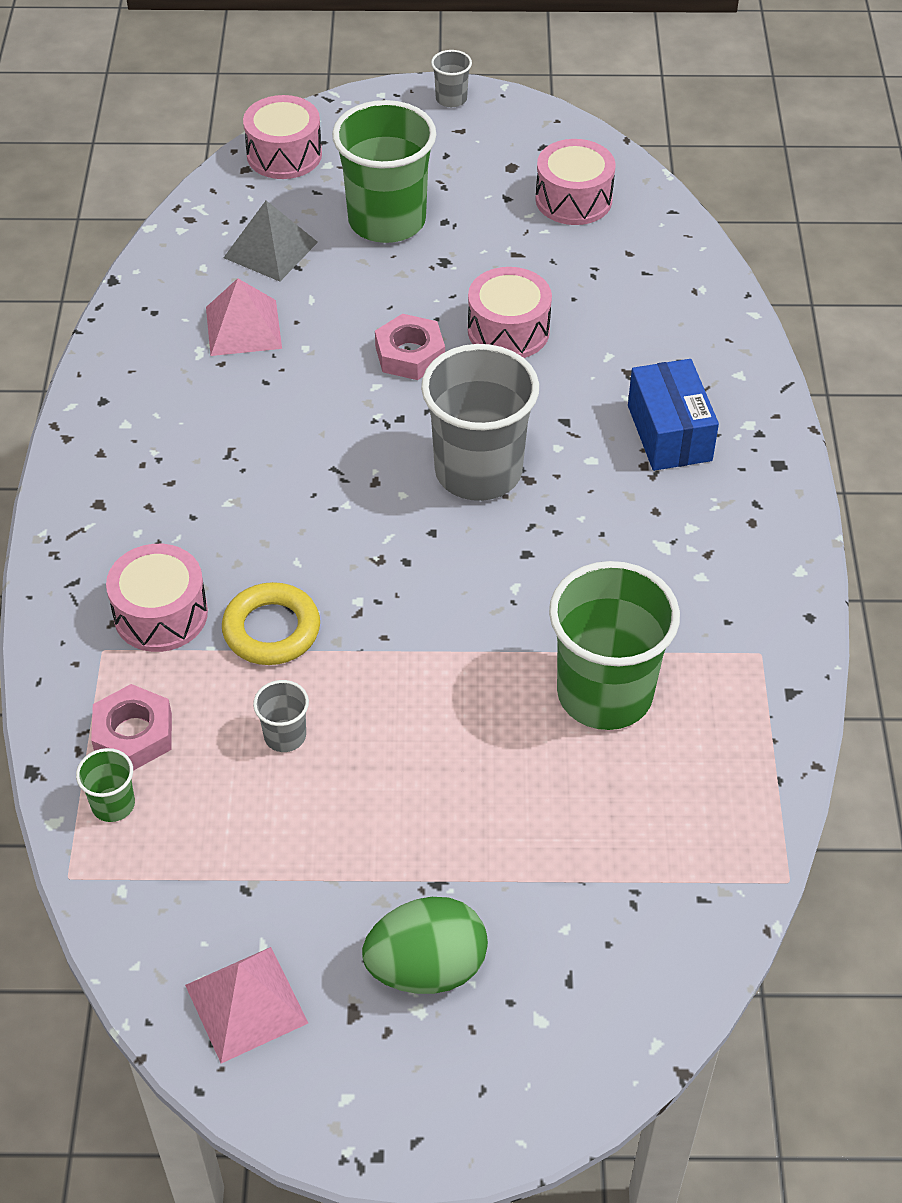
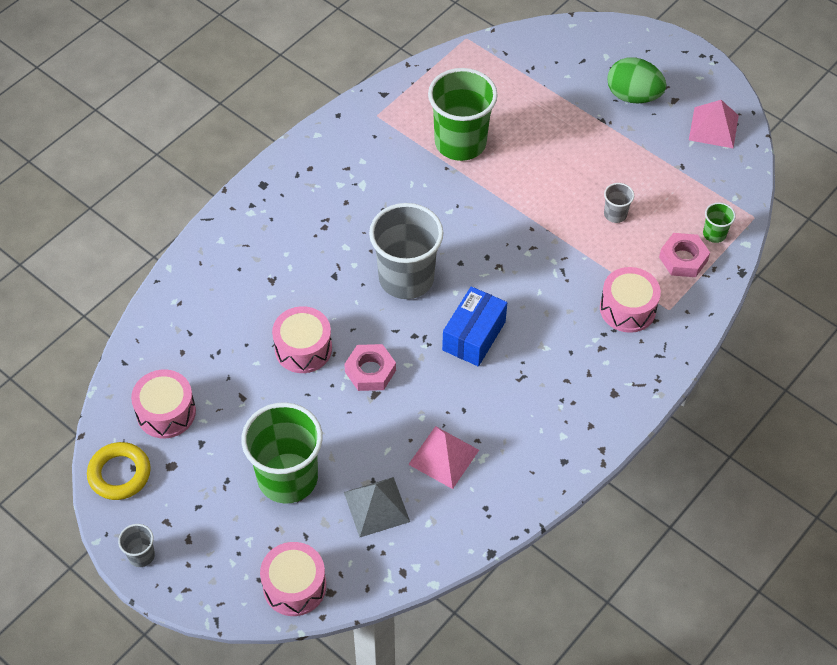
camera: 140 degrees left, 5 degrees up
(271, 629) = (580, 266): yellow ring -> yellow ring (119, 474)
(669, 433) = (292, 234): blue box -> blue box (473, 336)

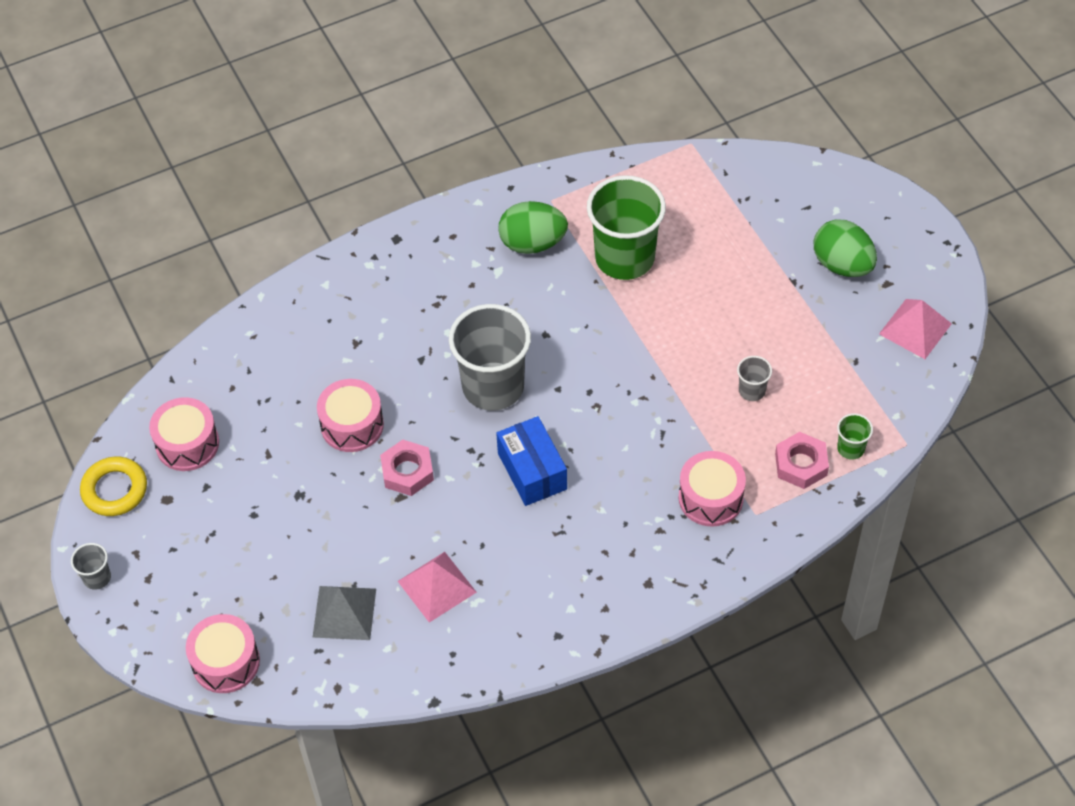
camera: 25 degrees right, 0 degrees up
(287, 478) = (272, 552): green cup -> none
(379, 153) = (532, 243): none -> green egg
(473, 336) = (532, 471): blue box -> blue box turned 75 degrees counterclockwise

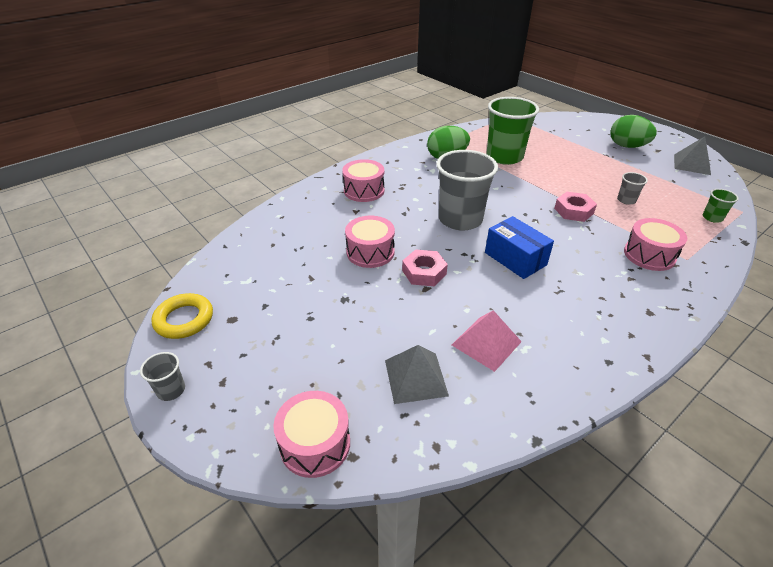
camera: 15 degrees left, 15 degrees down
(187, 444) = (243, 281): pink drum -> pink drum (364, 190)
(801, 464) = (690, 229): pink nut -> pink nut (573, 211)
(915, 328) = (692, 164): pink pyramid -> grey pyramid

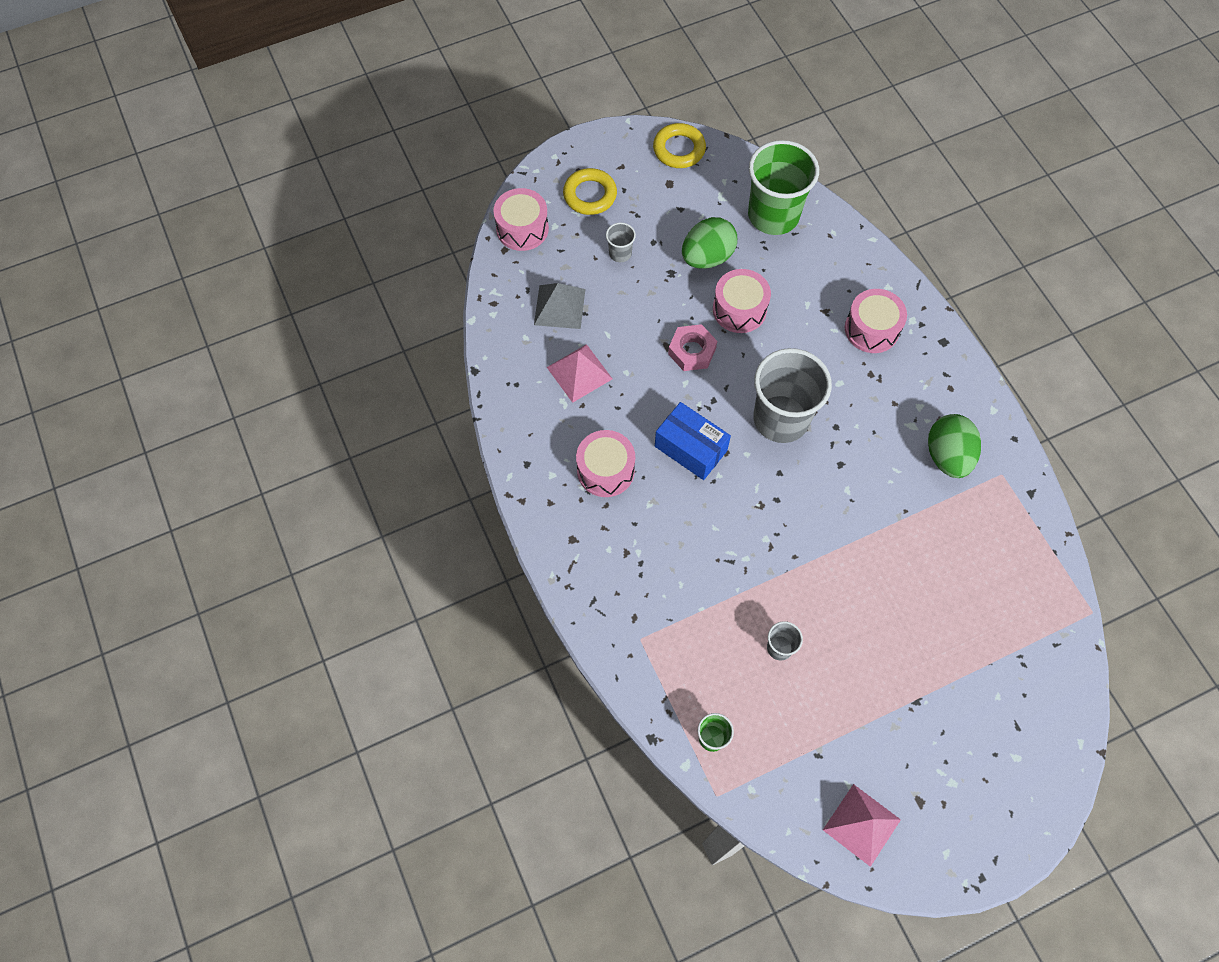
camera: 105 degrees right, 25 degrees up
(171, 390) = (601, 143): grey cup -> grey cup (620, 253)
(253, 384) = (590, 195): none -> yellow ring
(504, 157) = (935, 538): green cup -> green cup (773, 215)
(515, 259) = (690, 448): blue box -> blue box turned 60 degrees clockwise
(573, 211) = (769, 562): pink nut -> none
(627, 146) = (941, 755): green egg -> green egg (707, 257)
(649, 255) = (659, 599): pink drum -> pink drum (605, 470)
(692, 164) = (861, 824): grey pyramid -> pink pyramid

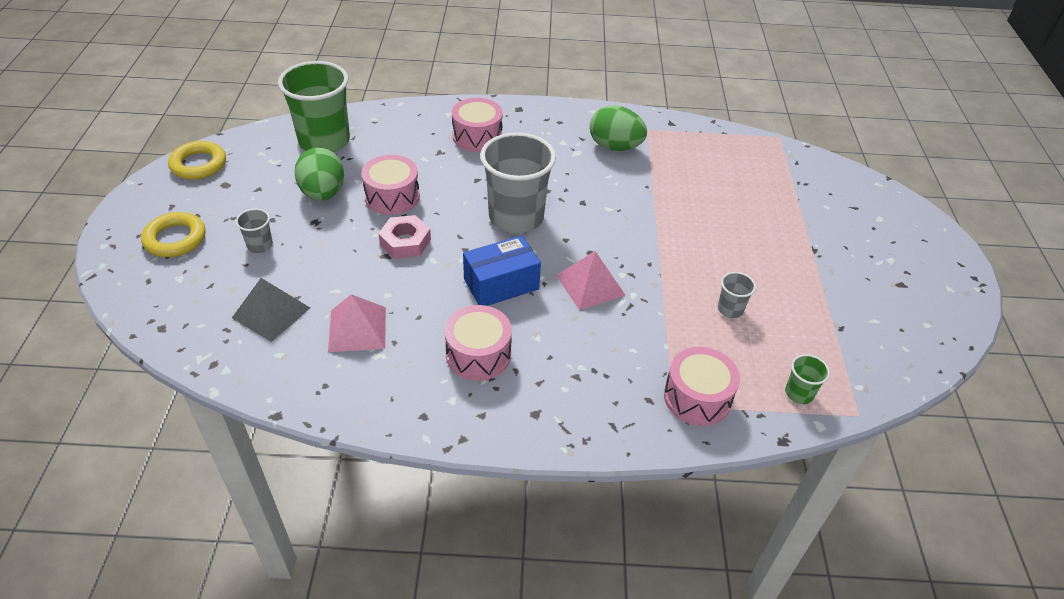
camera: 65 degrees left, 20 degrees down
(522, 228) = (154, 303): pink drum -> pink drum (697, 397)
(861, 824) = (913, 327): pink pyramid -> pink pyramid (590, 285)

